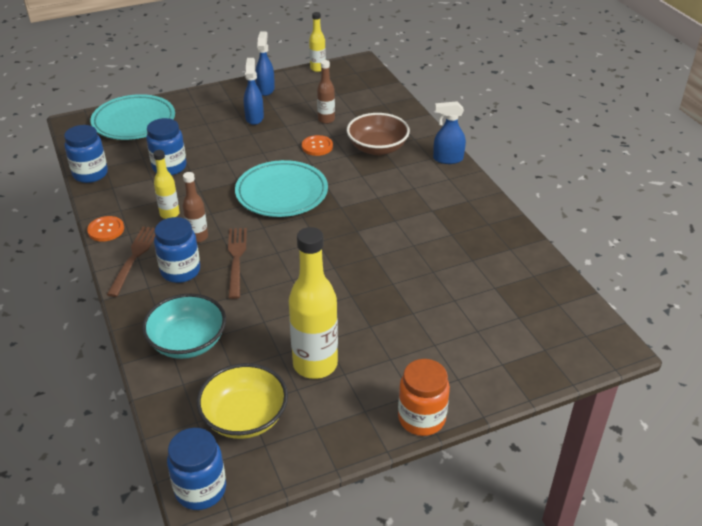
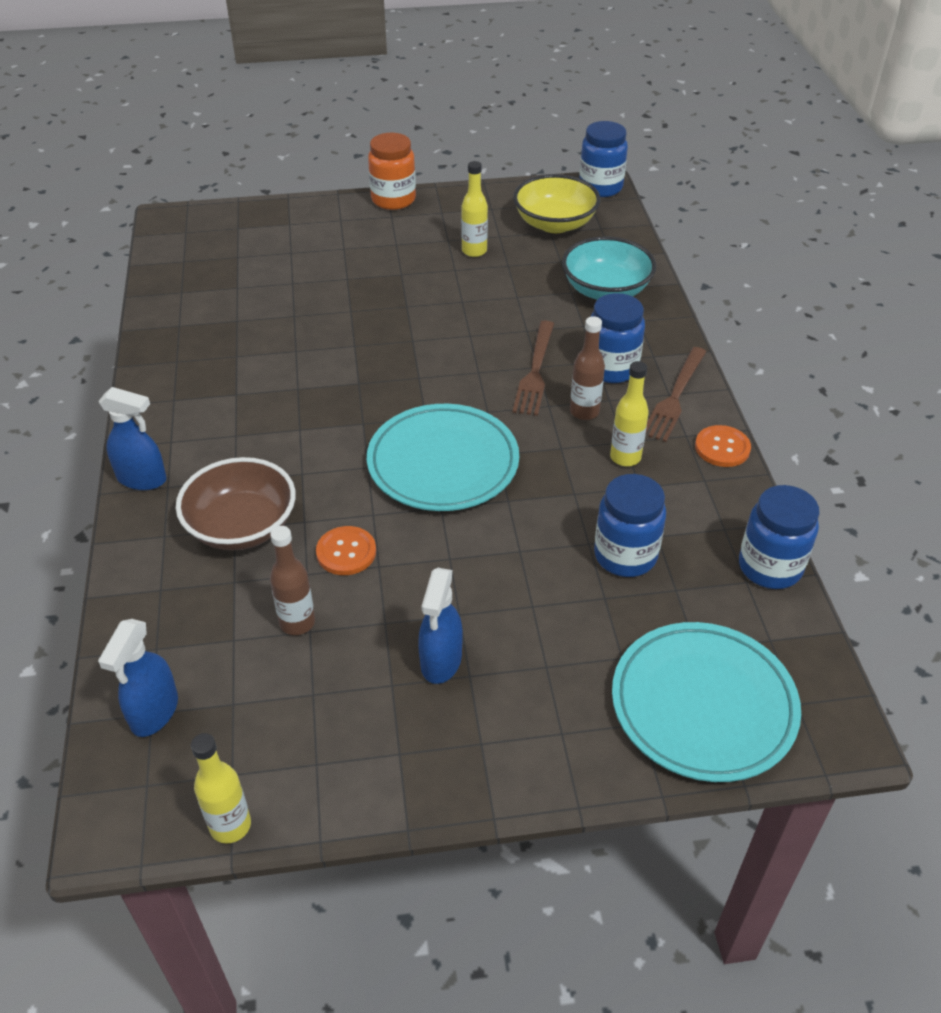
camera: 165 degrees left, 5 degrees up
(265, 89) = (389, 762): blue spray bottle -> blue spray bottle (154, 712)
(315, 364) = (474, 251): yellow bottle -> yellow bottle, size x0.53

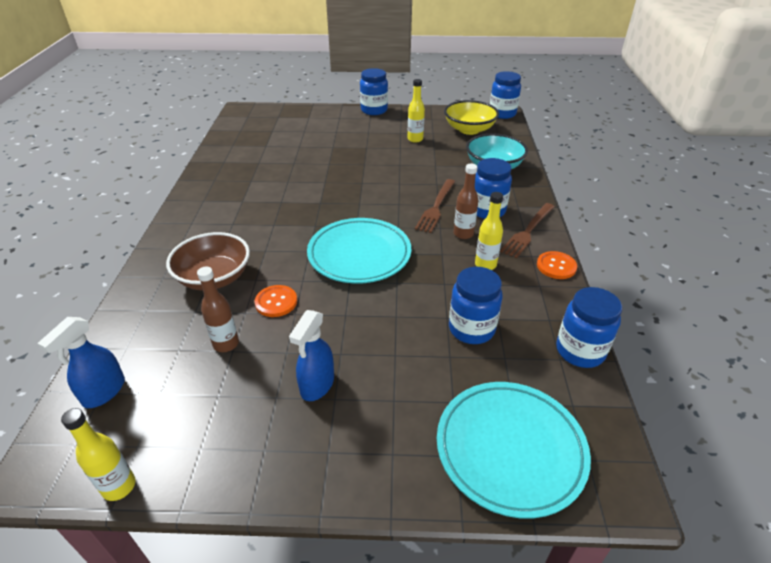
camera: 10 degrees right, 5 degrees down
(142, 479) = (164, 242): blue spray bottle -> none
(393, 200) = (374, 110): orange jar -> blue jar

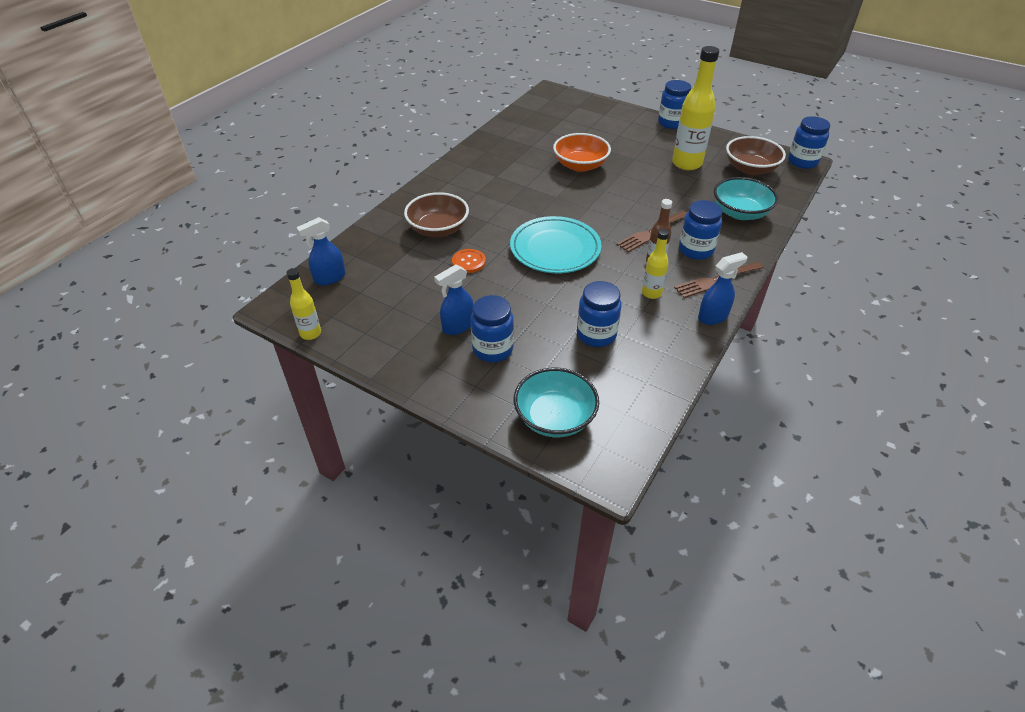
camera: 30 degrees right, 5 degrees up
(226, 344) = (417, 277): brown bottle -> none
(321, 167) = (580, 165): none -> orange bowl
(415, 139) = (687, 163): yellow bottle -> yellow bottle, size x1.87
(469, 129) = (750, 169): yellow bowl -> brown bowl
(510, 449) = (555, 417): turquoise plate -> turquoise bowl
(556, 266) = (713, 316): orange button -> blue spray bottle
(580, 351) = (668, 383): blue jar -> blue jar (492, 349)

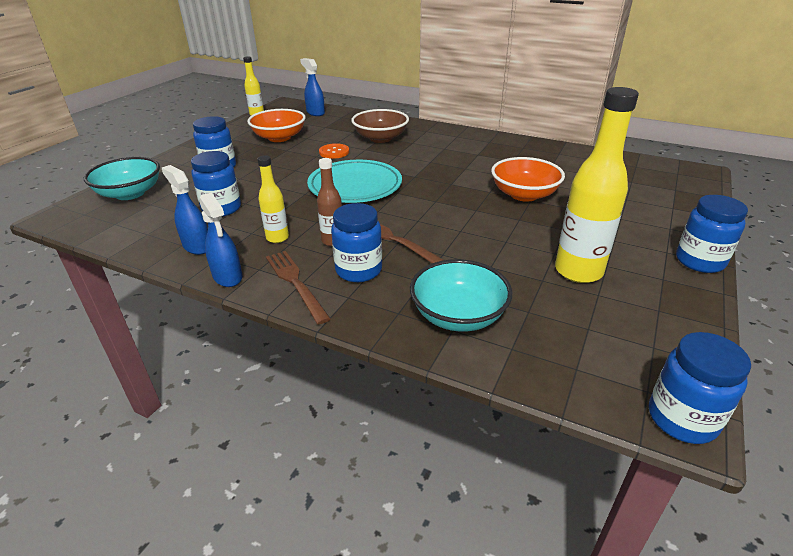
camera: 85 degrees right, 10 degrees down
(411, 306) = (279, 138): none -> orange bowl
(458, 326) = (251, 154): blue spray bottle -> blue spray bottle (197, 246)
(750, 169) = (603, 338): brown bowl -> none

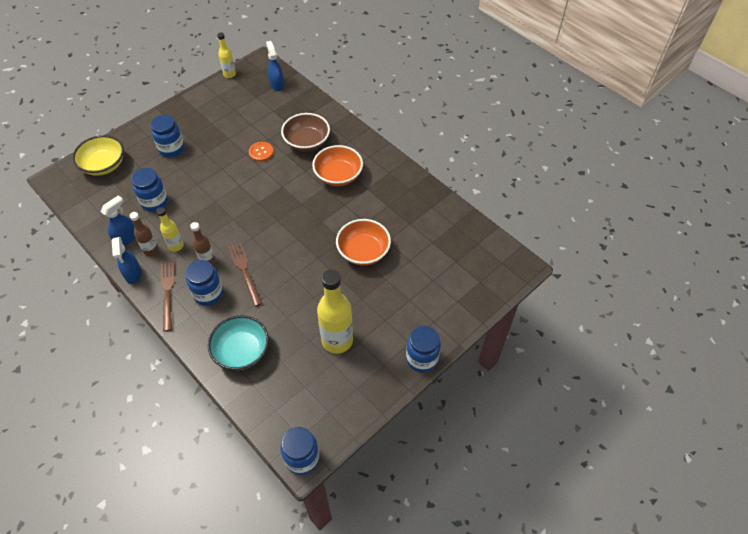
camera: 20 degrees right, 20 degrees up
(130, 193) = (104, 165): turquoise bowl -> yellow bowl
(197, 246) = (126, 238): blue spray bottle -> blue spray bottle turned 60 degrees clockwise
(242, 249) = (151, 250): none -> brown bottle
(279, 138) = (231, 118): orange bowl -> orange bowl (338, 175)
(355, 186) = (253, 203): turquoise plate -> none

